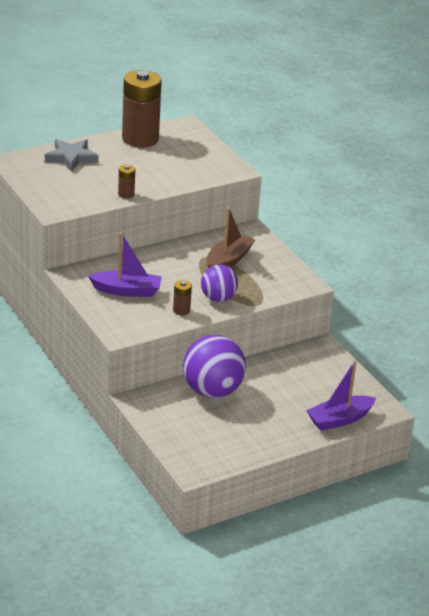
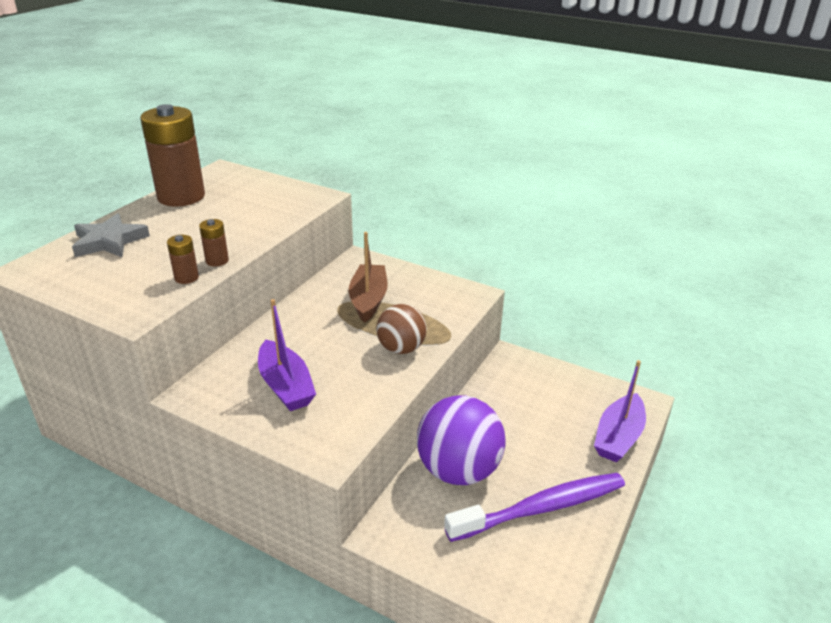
camera: 30 degrees left, 0 degrees up
(127, 291) = (285, 386): purple boat -> purple boat turned 90 degrees clockwise
(181, 310) = (375, 383): brown battery -> brown battery (186, 278)
(218, 298) = (401, 348): purple ball -> brown ball
(242, 429) = (541, 508): none -> purple toothbrush

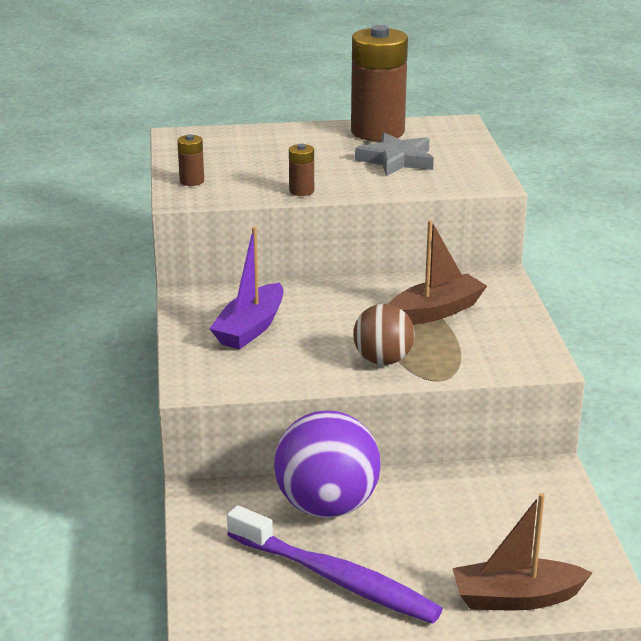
camera: 55 degrees right, 5 degrees down
(109, 241) = (262, 141): grey star -> grey star (397, 160)
(186, 278) = (258, 191): brown battery -> brown battery (192, 181)
(618, 437) = (516, 598): purple boat -> brown boat

